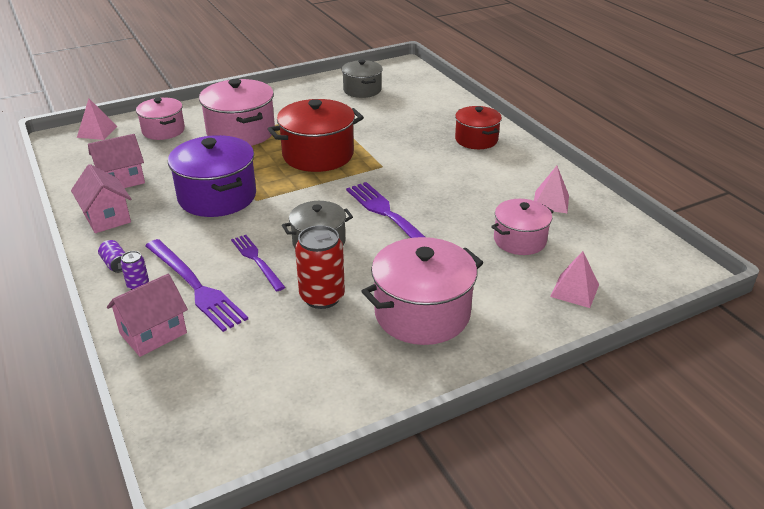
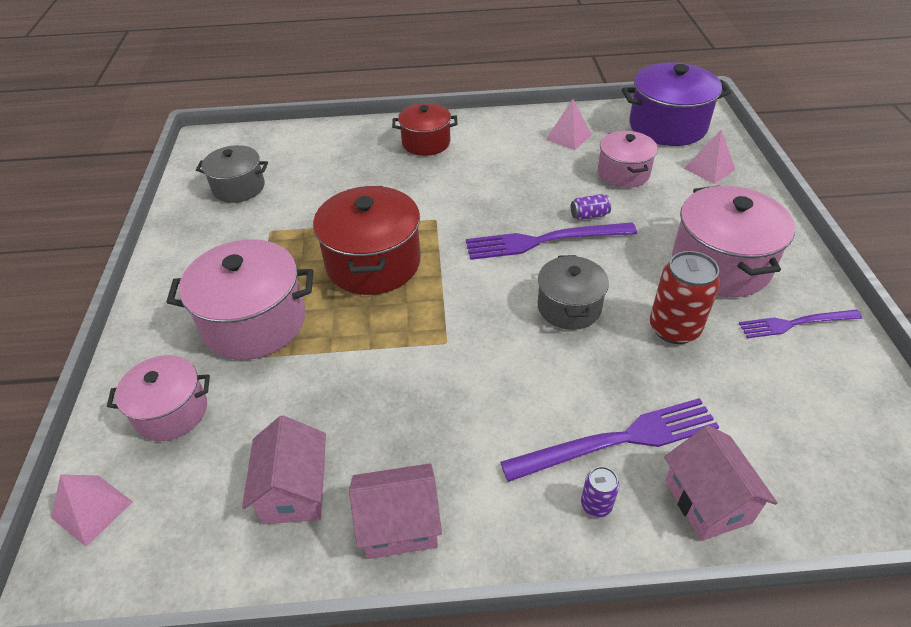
camera: 65 degrees left, 10 degrees up
(115, 264) = (534, 527): purple can -> purple can (589, 215)
(217, 197) = (416, 380): purple pot -> purple pot (667, 126)
(256, 260) = (584, 369): purple fork -> purple fork (795, 323)

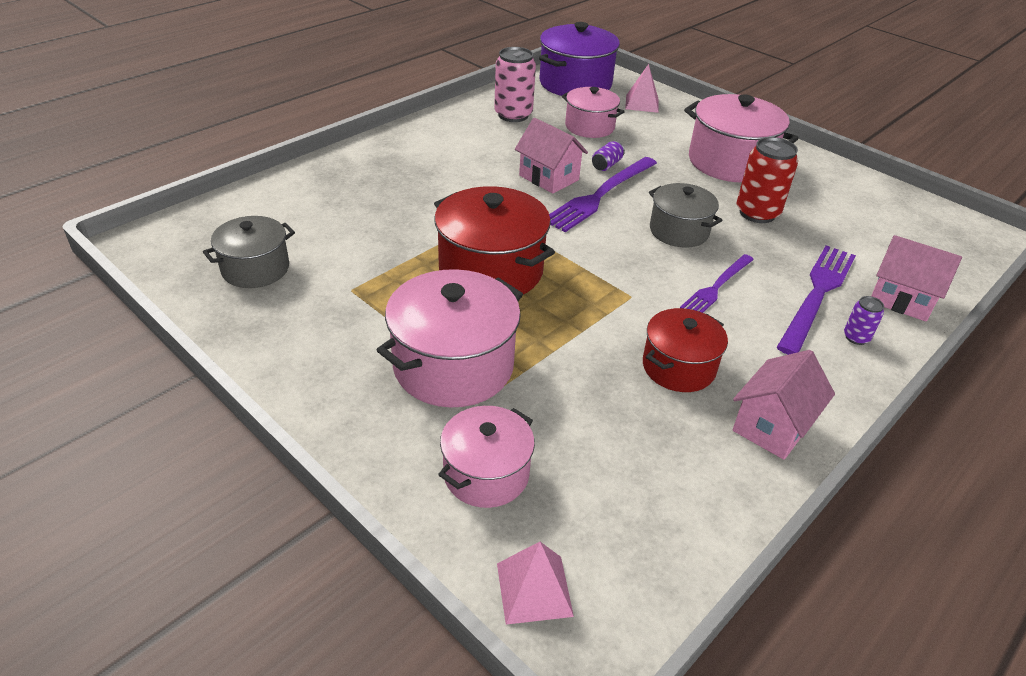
camera: 45 degrees left, 5 degrees down
(294, 491) = (674, 456): pink house -> pink house (549, 178)
(426, 143) = (397, 160): red pot -> red pot (678, 367)
(568, 137) = (513, 115): pink pyramid -> pink can
(795, 323) = (813, 178): purple fork -> purple fork (717, 287)

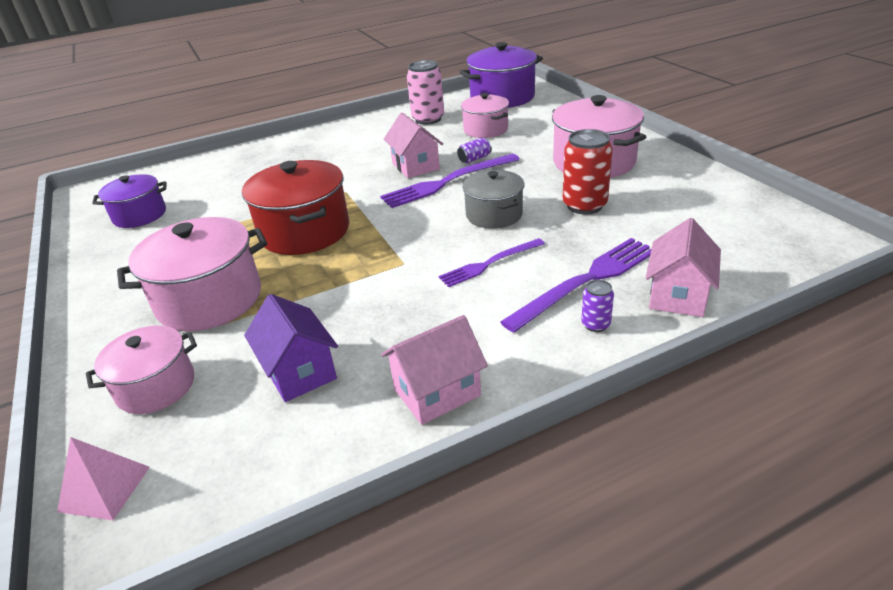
camera: 25 degrees right, 5 degrees down
(255, 269) = (139, 215): grey pot -> purple pot
(626, 430) = (299, 372): none -> purple house
(642, 103) = (549, 113): pink pyramid -> none
(678, 367) = (393, 327): red pot -> none
(901, 299) = (678, 295): pink house -> pink house turned 60 degrees clockwise

